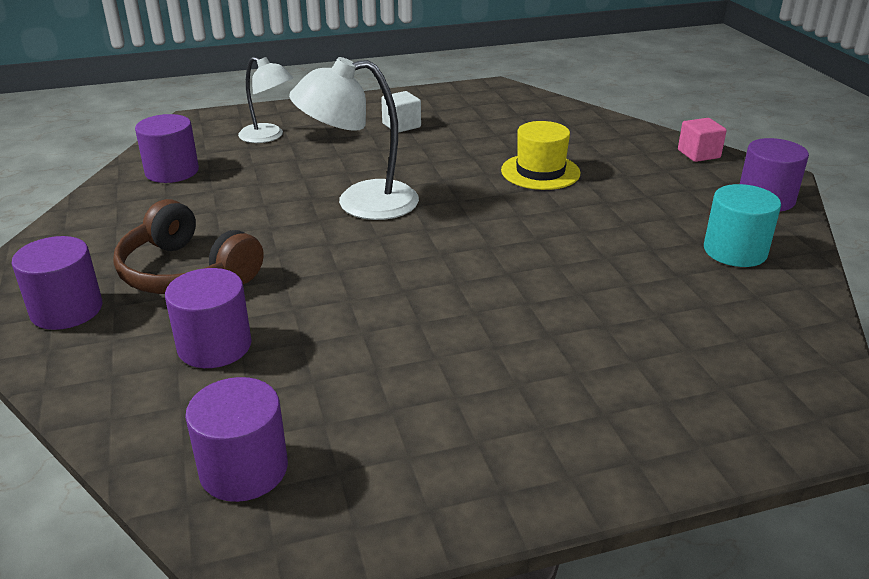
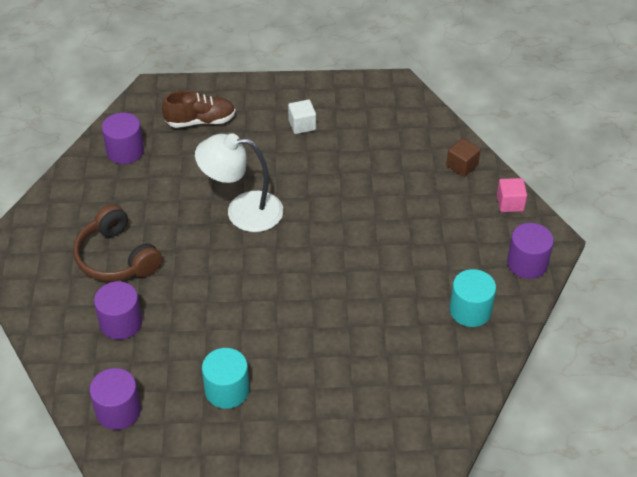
camera: 15 degrees right, 15 degrees up
(66, 310) = (44, 276): purple cylinder -> none
(268, 136) = (200, 121): white lamp -> brown shoe
(432, 402) = (227, 390): none -> turquoise cylinder
(540, 172) = (380, 201): yellow hat -> none
(617, 133) = (462, 166): none -> brown cube

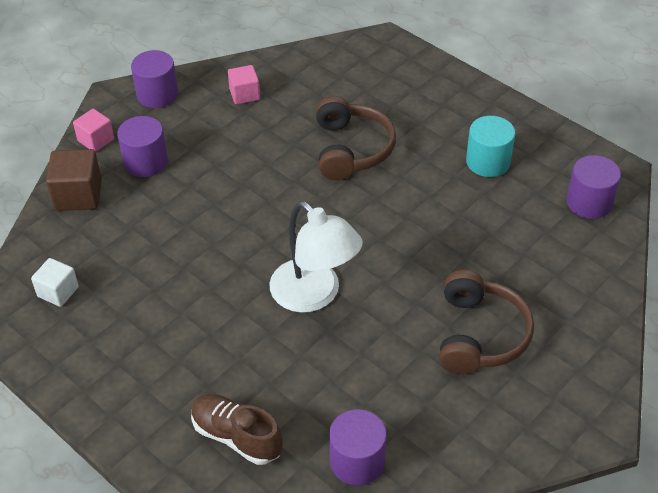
camera: 135 degrees left, 0 degrees up
(121, 323) = (528, 269): purple cylinder -> purple cylinder (146, 162)
(302, 125) = (146, 345): white cube -> white cube (58, 292)
(337, 324) = (351, 149): none -> brown headphones
(462, 166) = (78, 195): brown cube -> brown cube, size x1.53
(470, 310) = (244, 94): turquoise cylinder -> pink cube

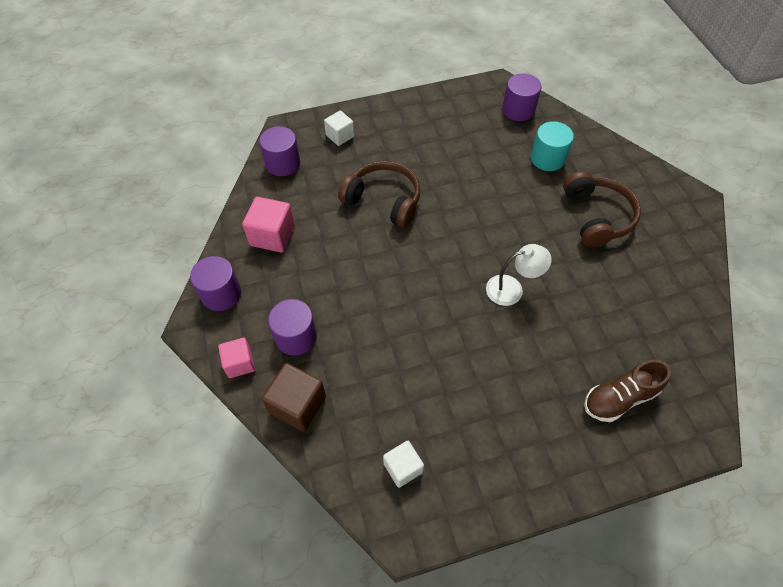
camera: 60 degrees left, 10 degrees up
(244, 94) = (272, 236): pink cube -> pink cube, size x1.53
(314, 295) = (512, 289): white lamp -> white lamp, size x0.64
(357, 461) = (671, 333): purple cylinder -> purple cylinder (283, 163)
(409, 80) = (340, 136): none -> white cube
(480, 335) = (597, 216): brown headphones -> brown headphones turned 45 degrees clockwise
(488, 162) = (449, 137): turquoise cylinder -> turquoise cylinder (547, 158)

